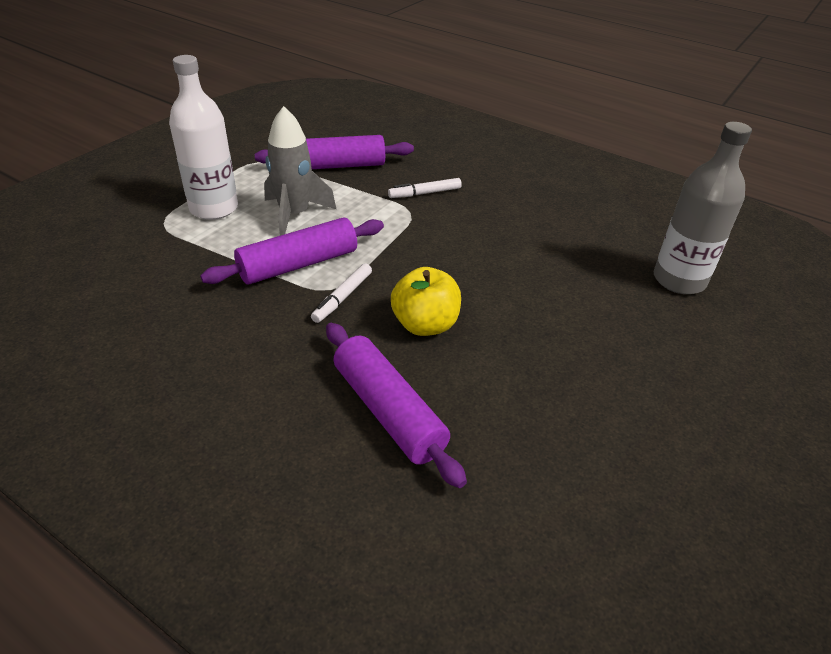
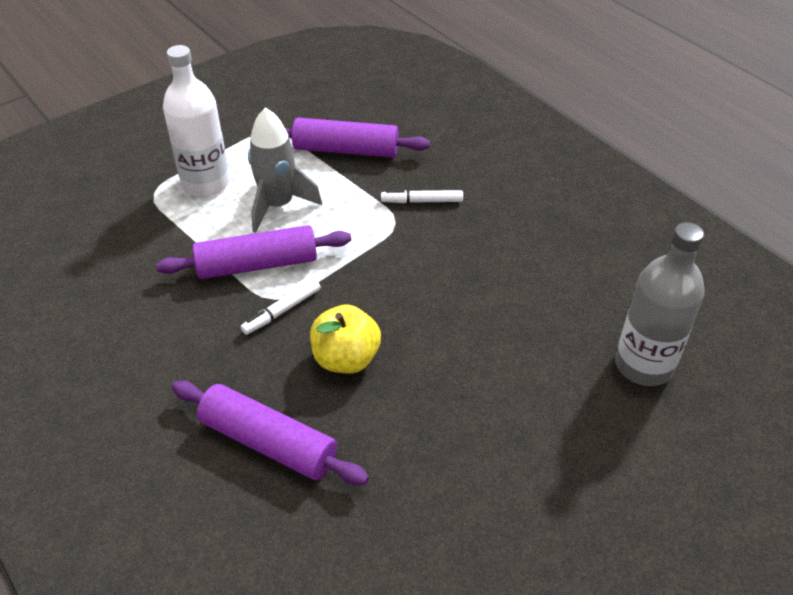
camera: 20 degrees right, 5 degrees up
(388, 411) = (268, 442): purple rolling pin -> purple rolling pin turned 45 degrees counterclockwise

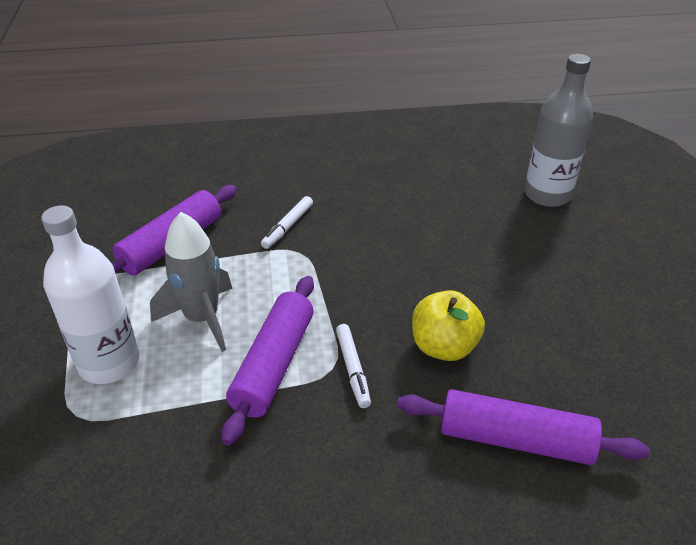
camera: 60 degrees left, 5 degrees down
(268, 442) = (515, 439): purple rolling pin -> purple rolling pin turned 45 degrees clockwise

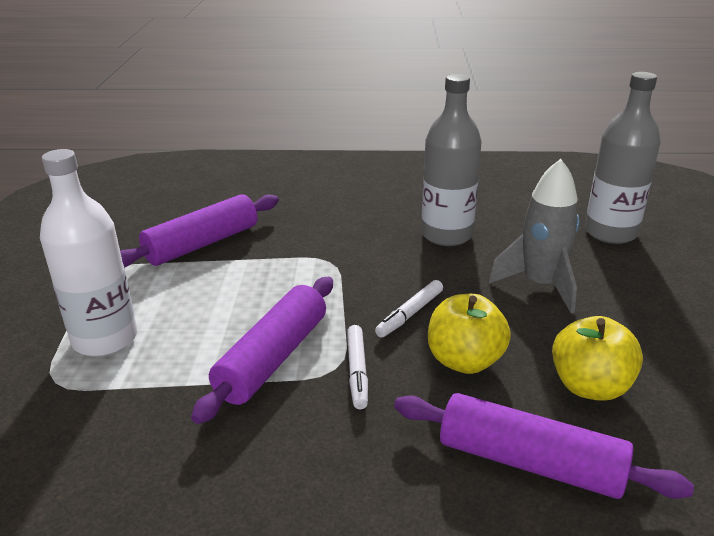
camera: 10 degrees right, 10 degrees down
(202, 318) = (211, 309): grey rocket -> grey rocket (540, 285)
(287, 226) = (323, 238): white marker -> white marker (409, 314)
(402, 211) = (446, 235): none -> grey bottle
(552, 359) = (590, 386): none -> yellow apple

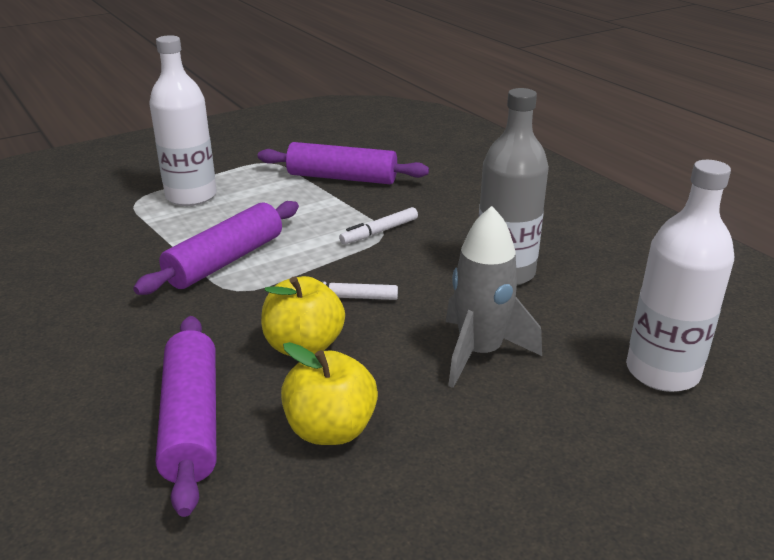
camera: 55 degrees right, 0 degrees up
(273, 358) = (225, 261): purple rolling pin -> purple rolling pin turned 45 degrees counterclockwise
(357, 371) = (241, 300): white marker -> white marker (379, 232)
(610, 232) = (662, 371): grey bottle -> white bottle

